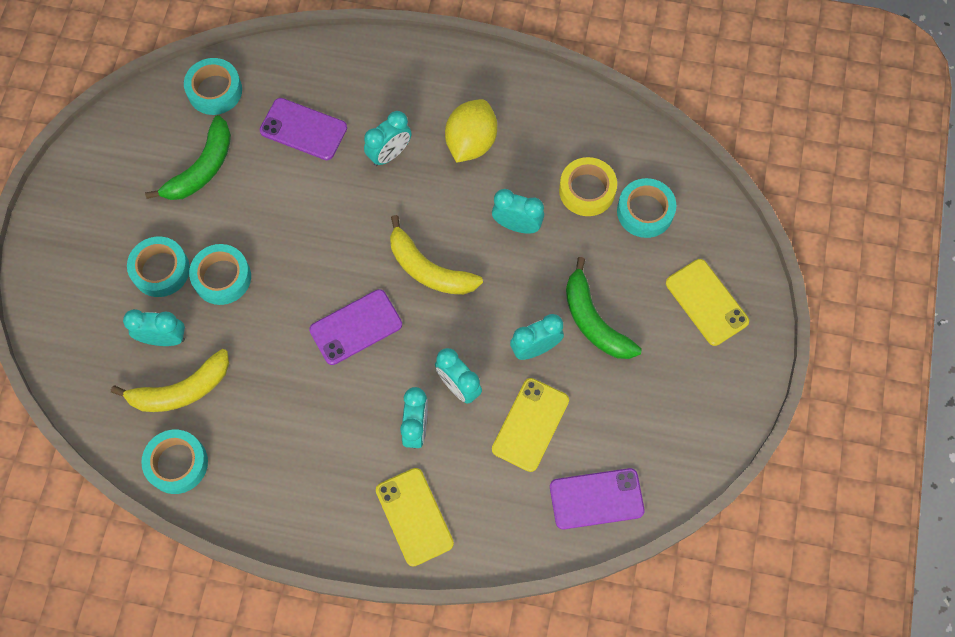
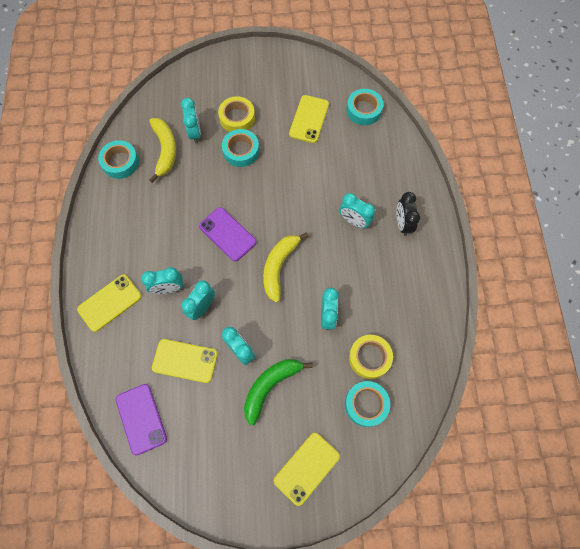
camera: 75 degrees right, 0 degrees up
(160, 270) = (237, 118): turquoise tape -> yellow tape
(181, 390) = (165, 151): yellow banana -> yellow banana turned 150 degrees counterclockwise
(202, 168) = (309, 119): green banana -> yellow phone
(303, 129) = (354, 166): purple phone -> none
(413, 95) = (402, 224): none -> black clock
(471, 142) = (380, 269): yellow lemon -> none

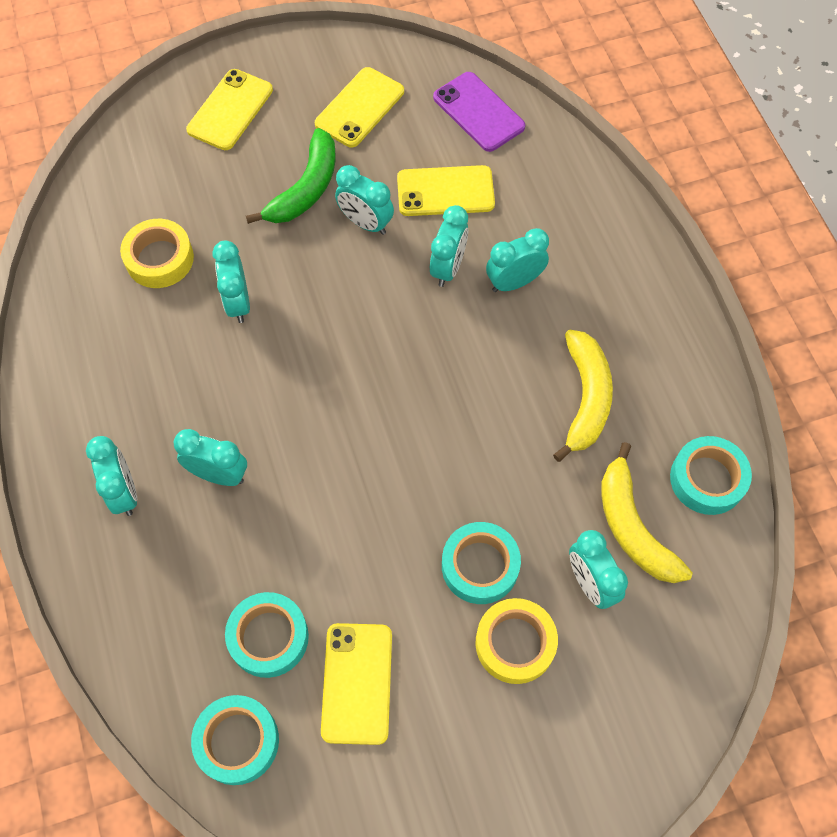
camera: 165 degrees right, 5 degrees down
(110, 303) = (598, 240): yellow phone -> yellow phone (359, 107)
(227, 234) = (448, 393): purple phone -> none
(279, 267) = (338, 359): yellow banana -> yellow banana (585, 399)
(366, 404) = (157, 198): turquoise tape -> turquoise tape (268, 637)
(402, 224) = (124, 492): black clock -> turquoise clock

